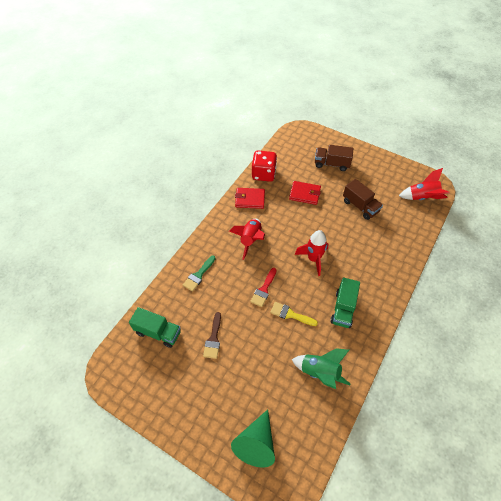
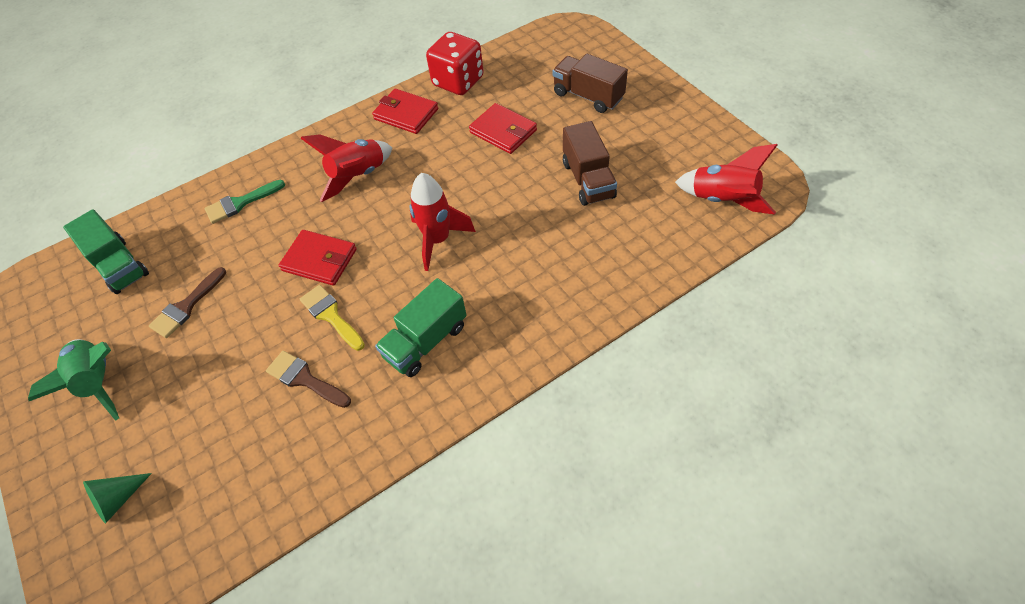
camera: 30 degrees right, 0 degrees up
(256, 443) = (118, 499): green cone -> green cone, size x0.55
(264, 289) = (319, 260): red brush -> red wallet
(301, 349) = (305, 379): none -> brown brush
(320, 372) = (304, 431): green rocket -> green rocket (99, 382)

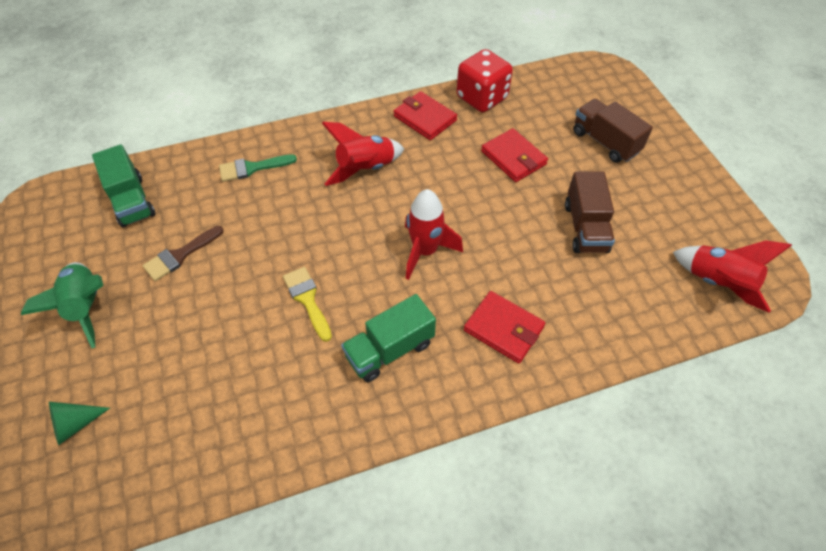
camera: 10 degrees right, 0 degrees up
(305, 379) = (268, 356): brown brush -> none
(319, 260) = (310, 242): red wallet -> red wallet (503, 329)

